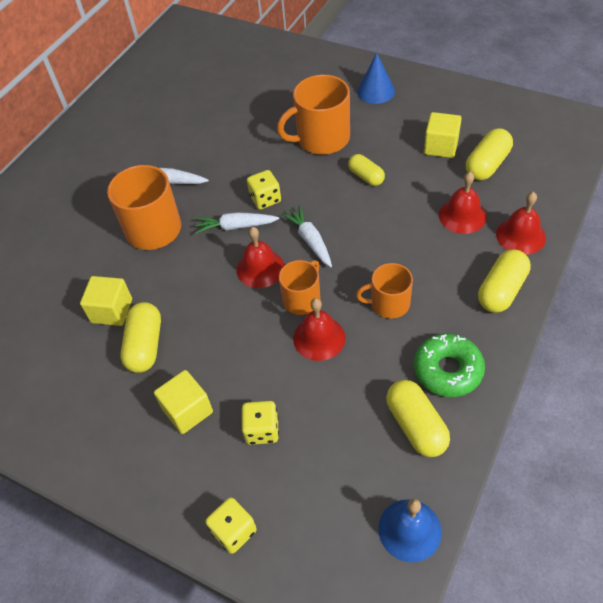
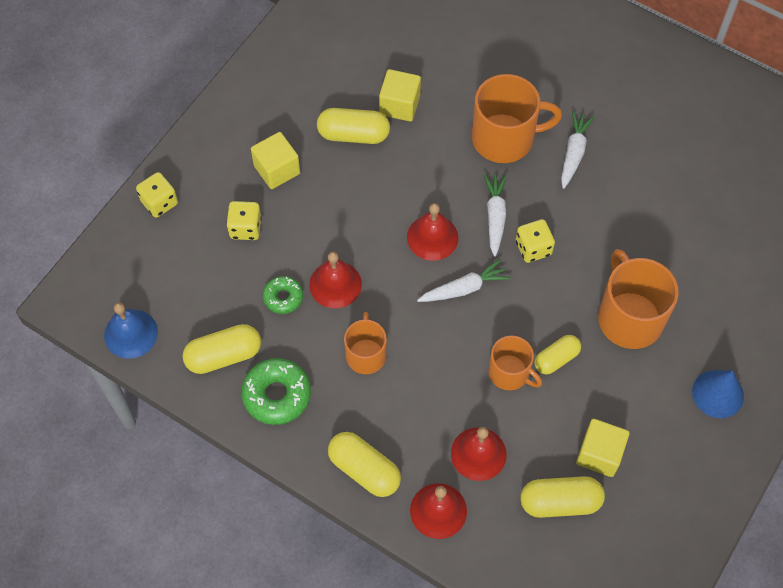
camera: 90 degrees right, 10 degrees up
(302, 299) = (385, 273): orange mug -> orange mug (510, 373)
(340, 381) = (283, 297): none -> green donut
(487, 165) = (560, 502): yellow capsule -> yellow capsule turned 45 degrees counterclockwise

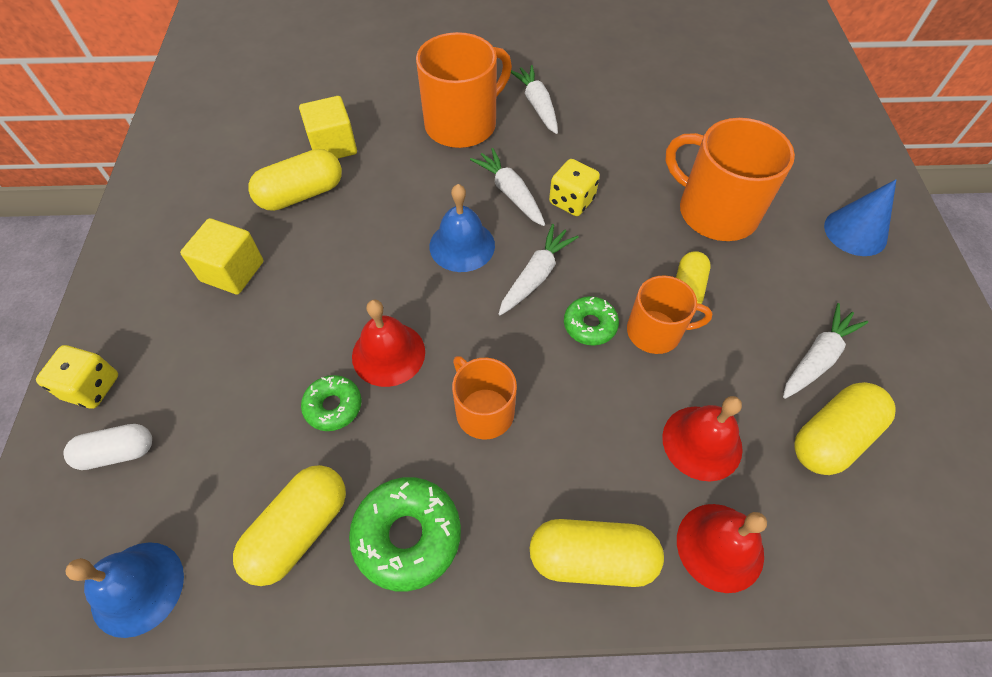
camera: 35 degrees left, 5 degrees down
(155, 252) = (118, 452): none -> white capsule
(245, 228) = (231, 354): yellow dice -> none
(432, 237) = (462, 245): red bell -> blue bell
(471, 342) = (590, 325): none -> green donut
(599, 454) = (817, 357): yellow cube -> white carrot

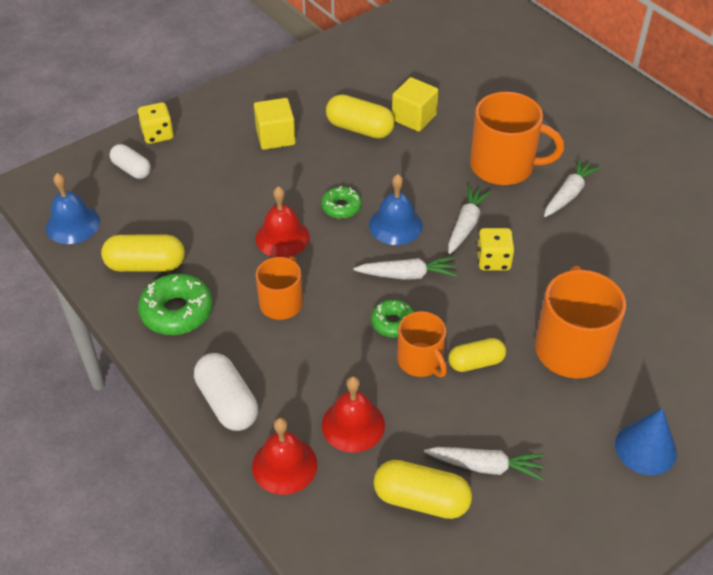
camera: 55 degrees right, 10 degrees down
(333, 406) = (227, 234): green donut -> green donut (341, 207)
(592, 558) = (227, 402): yellow capsule -> white capsule

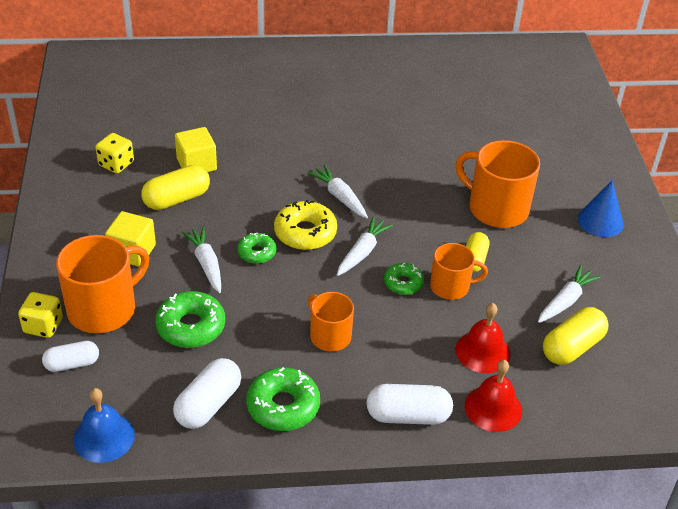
camera: 60 degrees left, 5 degrees down
(146, 265) = (208, 404): yellow capsule -> white capsule
(221, 212) = (191, 327): none -> green donut
(282, 237) = (257, 302): red bell -> none
(395, 225) = (305, 233): blue bell -> yellow donut
(493, 260) = (387, 202): yellow dice -> yellow dice (116, 164)
(503, 166) = (298, 148): orange mug -> orange mug (103, 309)
(569, 194) = (357, 133): white carrot -> white carrot (206, 264)

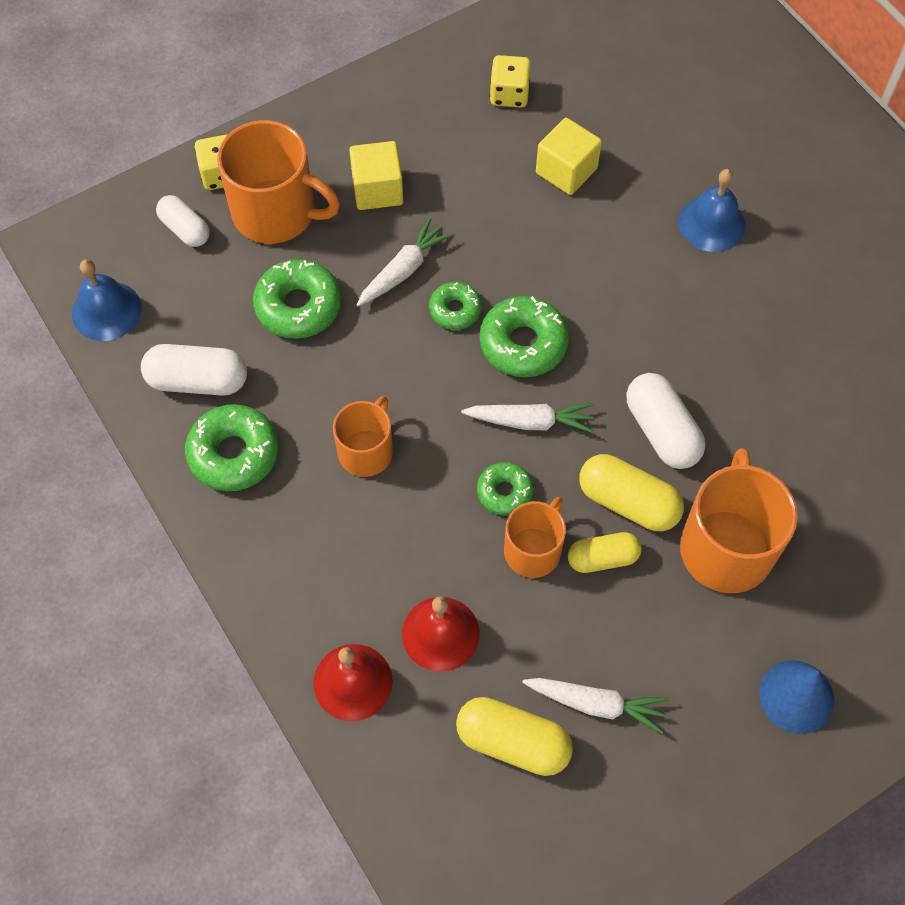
camera: 65 degrees right, 20 degrees up
(177, 199) = (491, 184): yellow capsule -> yellow capsule (628, 502)
(285, 125) = (711, 223): none -> blue bell
(305, 233) = (523, 343): yellow donut -> green donut
(339, 197) = (616, 350): white carrot -> none
(408, 415) = (289, 590): white capsule -> white capsule (662, 431)
(450, 287) = (533, 550): orange mug -> orange mug turned 120 degrees counterclockwise

